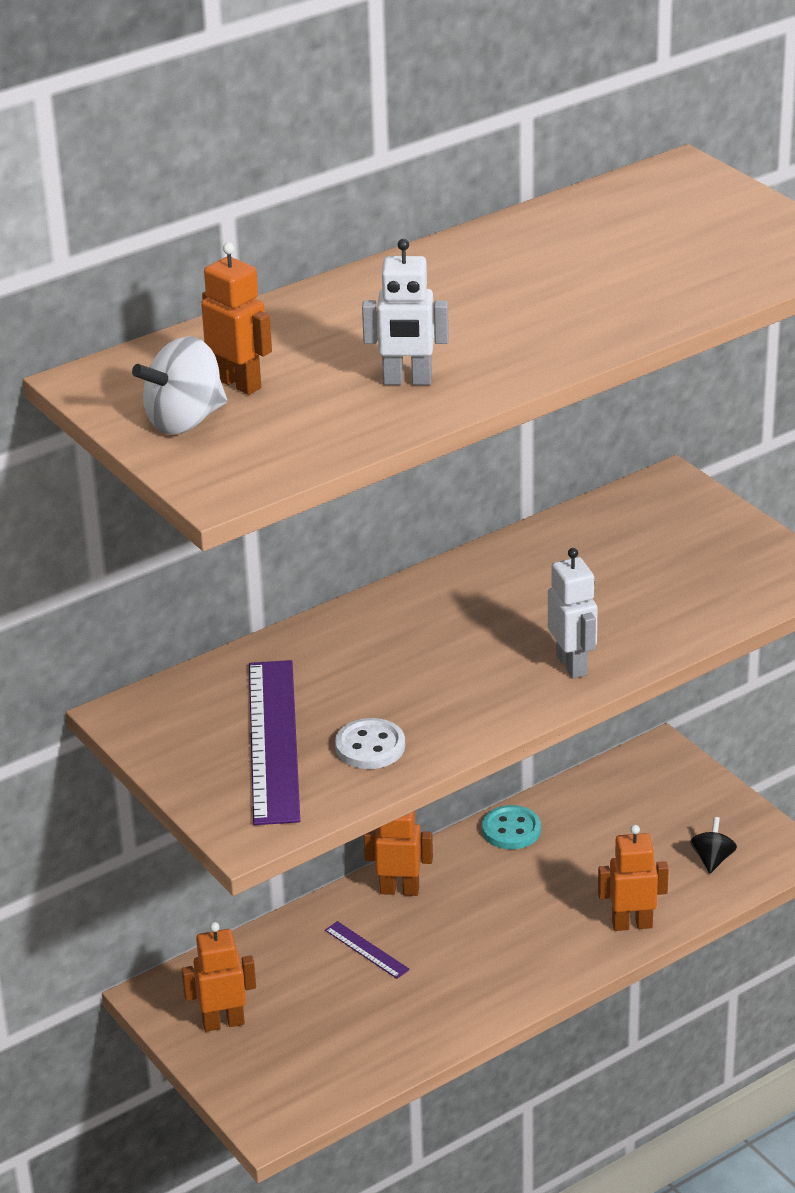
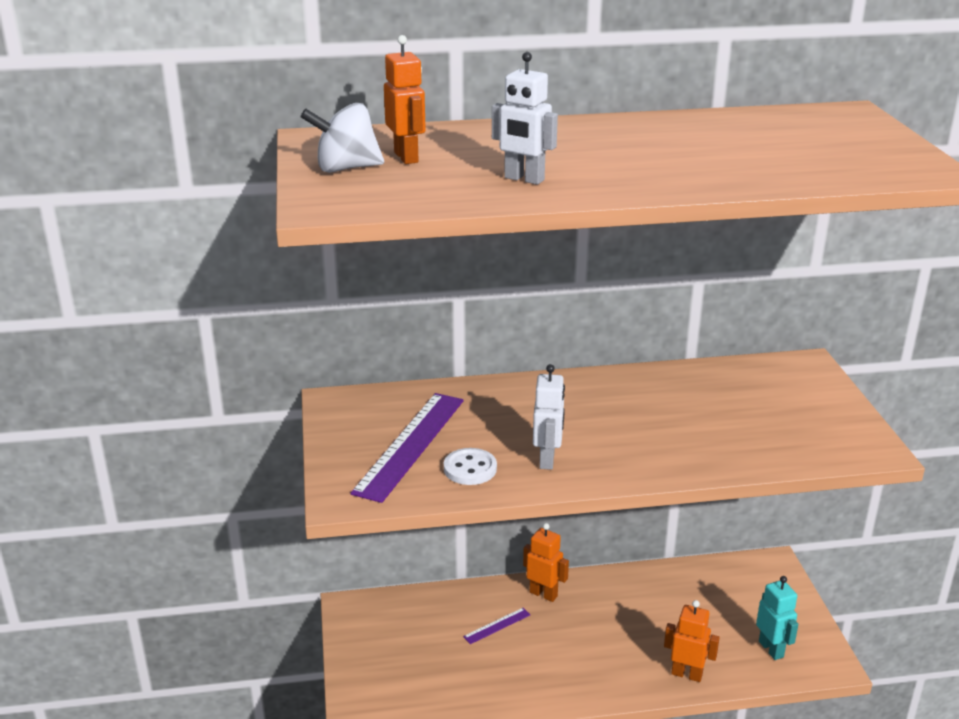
camera: 25 degrees right, 5 degrees down
(223, 1022) = (376, 639): orange robot -> none
(366, 950) = (497, 625): purple ruler -> purple ruler turned 75 degrees clockwise
(511, 830) = (641, 580): turquoise button -> none
(572, 665) = (653, 459): white robot -> white robot (547, 460)
(712, 859) = (771, 649): black spinning top -> turquoise robot

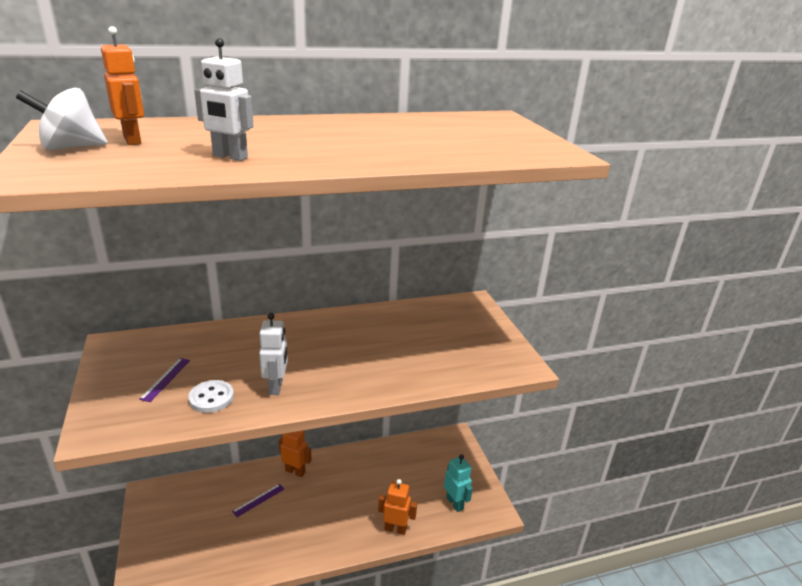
camera: 10 degrees left, 0 degrees up
(410, 445) = (165, 379): purple ruler -> purple ruler, size x0.45

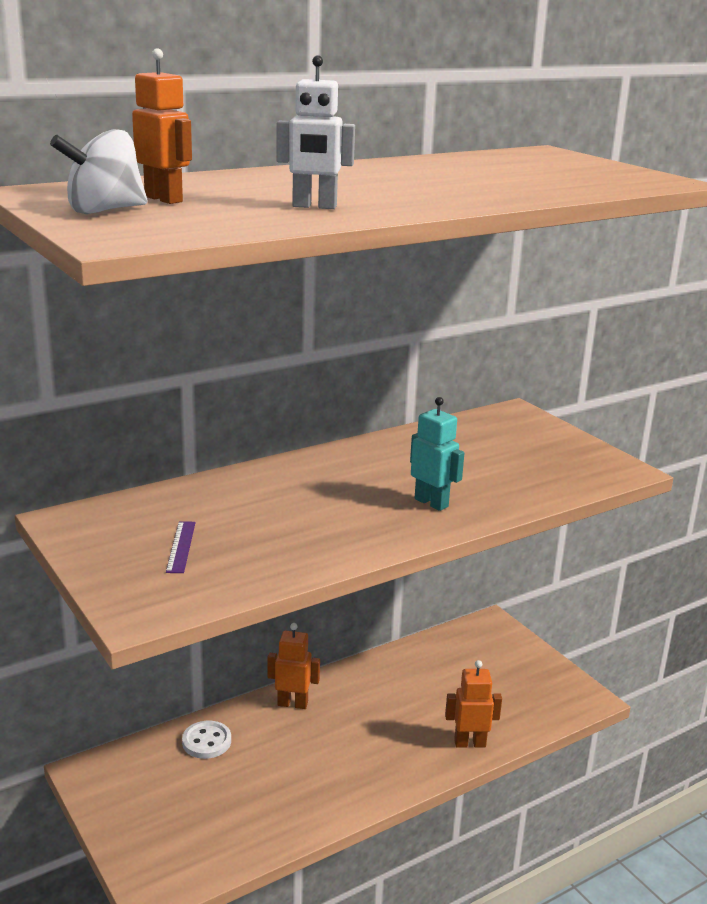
camera: 15 degrees left, 5 degrees down
(211, 398) = (263, 557): white button -> white button (206, 741)
(258, 500) = (260, 747): purple ruler -> none
(276, 386) = (337, 533): white robot -> none
(455, 503) = (531, 699): turquoise robot -> turquoise robot (431, 503)

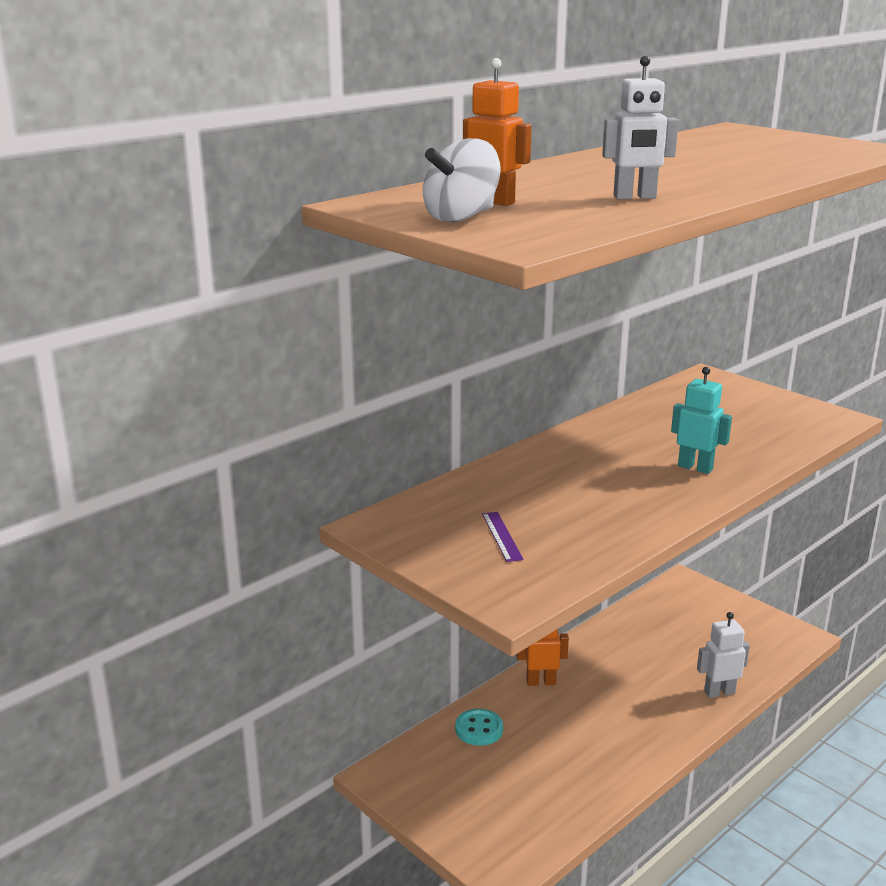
camera: 10 degrees left, 0 degrees up
(206, 741) = (479, 729): white button -> turquoise button
(470, 743) = (719, 692): orange robot -> white robot

